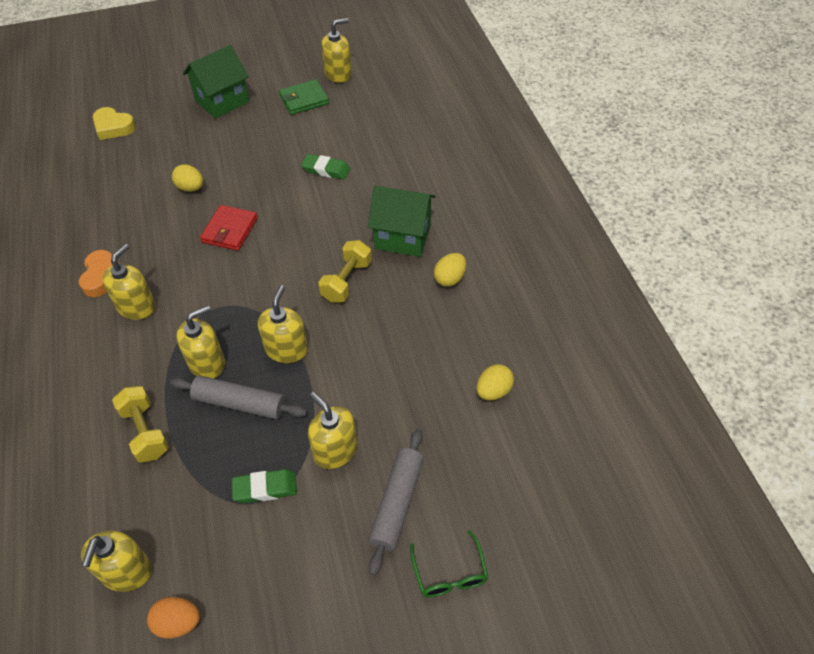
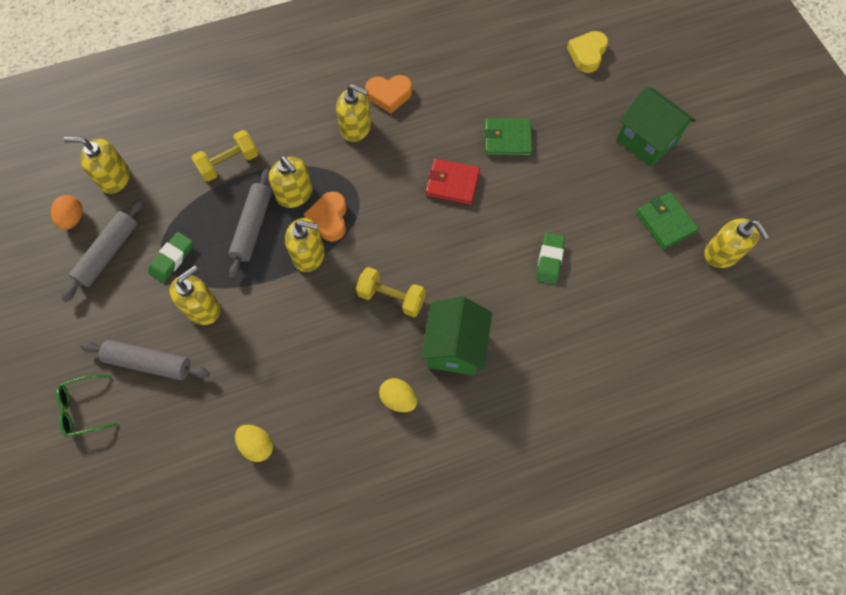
camera: 85 degrees right, 15 degrees up
(191, 188) = (507, 139): yellow egg -> green wallet
(242, 567) = (108, 253): none -> grey rolling pin
(246, 331) = (329, 219): none -> orange heart
(265, 488) = (172, 259): green eraser -> green eraser turned 45 degrees clockwise

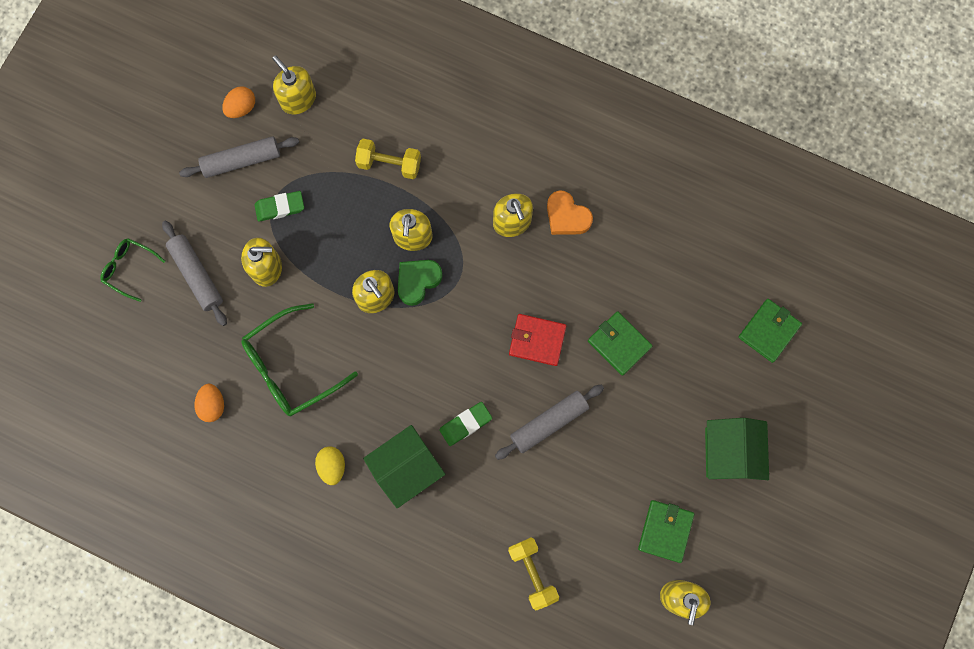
camera: 45 degrees right, 10 degrees up
(253, 227) = (358, 235): grey rolling pin -> grey rolling pin (549, 422)
(257, 445) = (213, 405): yellow egg -> orange egg
(293, 360) = (290, 367): none -> green glasses
(329, 219) = (417, 281): orange heart -> green heart
(391, 297) = (401, 387): yellow dumbbell -> yellow dumbbell (532, 572)
(452, 183) = (537, 340): red wallet -> red wallet turned 45 degrees counterclockwise
(549, 260) = (544, 472): green eraser -> green eraser (465, 424)
(587, 54) = (769, 331): yellow heart -> green wallet

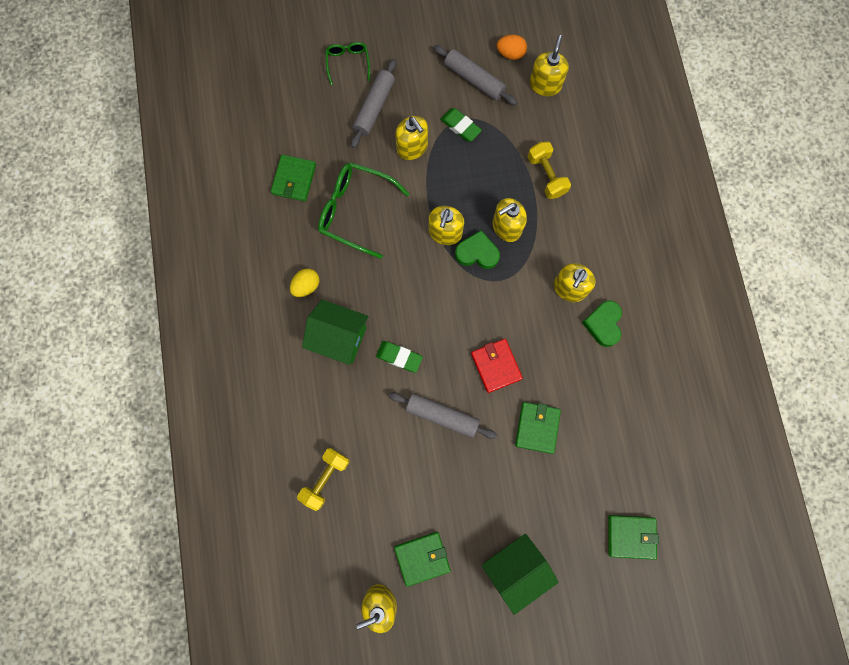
camera: 55 degrees right, 0 degrees up
(213, 405) = (294, 179): orange egg -> green wallet
(566, 216) = (603, 324): orange heart -> green heart

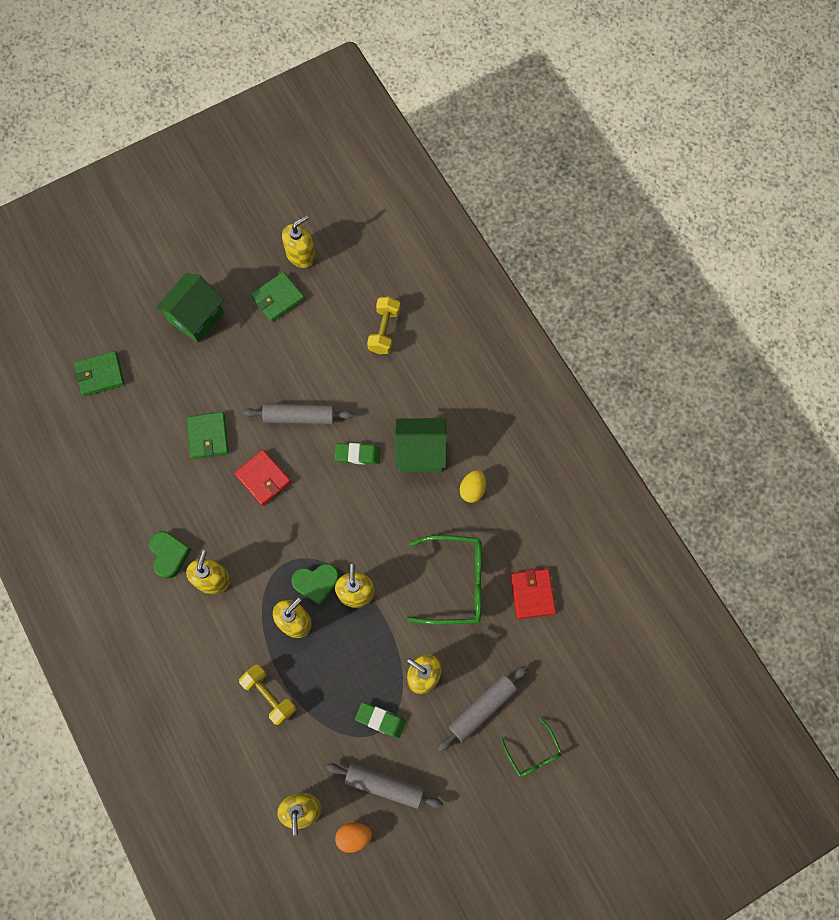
camera: 160 degrees right, 5 degrees down
(294, 179) = (532, 594): green wallet -> red wallet
(374, 107) = (482, 708): grey rolling pin -> grey rolling pin turned 45 degrees clockwise

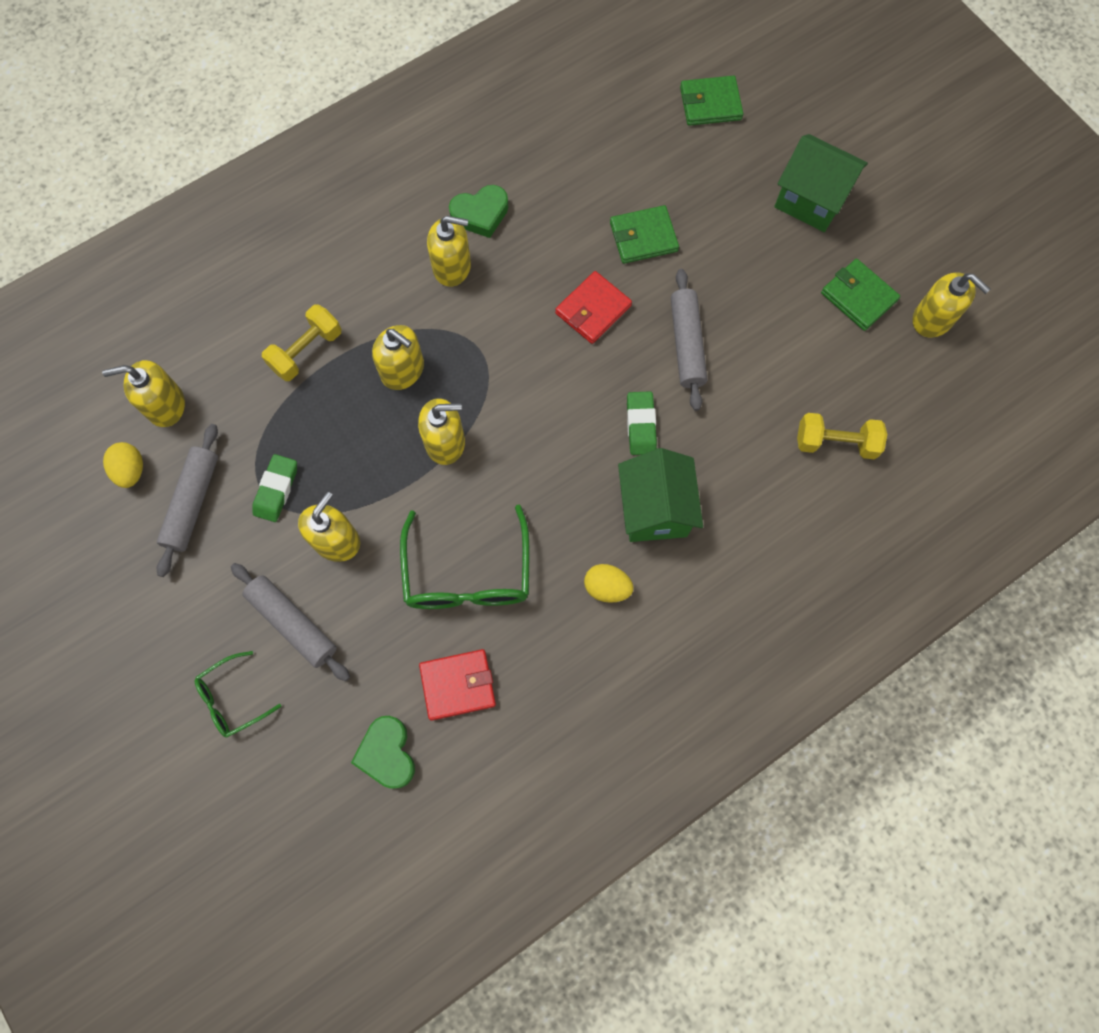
camera: 85 degrees right, 0 degrees up
(100, 374) = (710, 104): green wallet -> green wallet turned 75 degrees counterclockwise
(316, 583) = (455, 391): green heart -> green heart (387, 753)
(354, 836) = (131, 470): orange egg -> yellow egg

